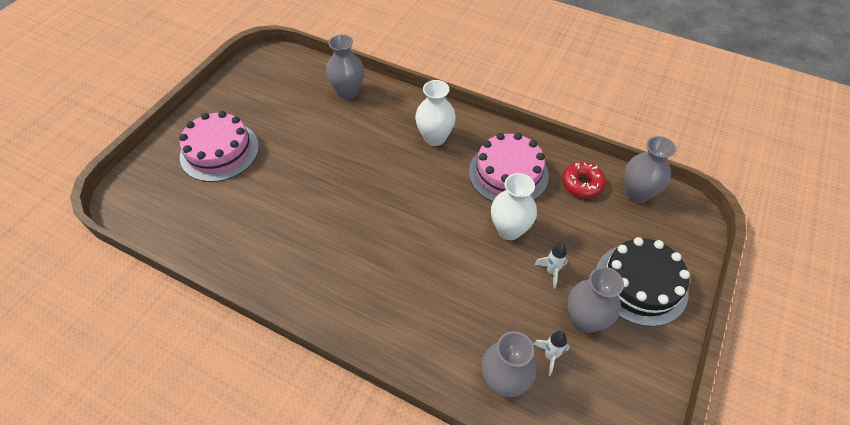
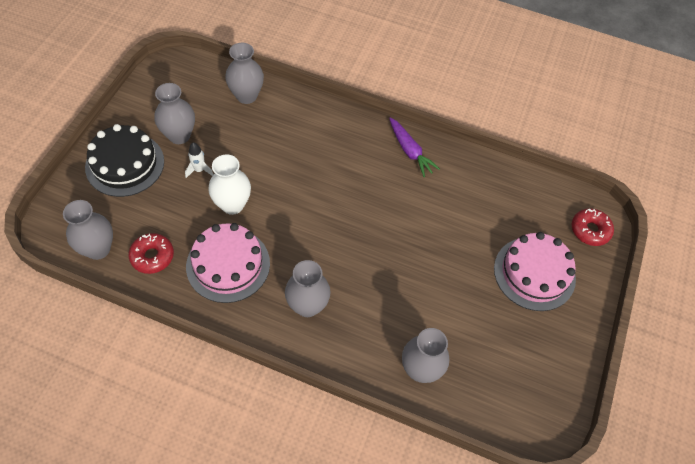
camera: 170 degrees right, 5 degrees up
(141, 185) = (590, 230): none -> red donut
(299, 283) = (410, 151): none -> purple carrot
(435, 138) = (307, 306): white vase -> grey vase
(550, 356) = (211, 111): white rocket -> none

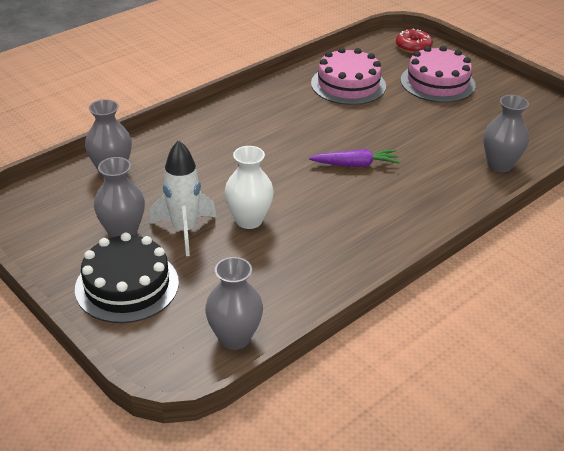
camera: 60 degrees left, 20 degrees down
(152, 256) = (275, 296): red donut -> none
(199, 170) = (184, 231): white rocket -> white rocket, size x1.94
(228, 264) = (322, 243): pink cake -> pink cake (348, 85)
(307, 306) = (401, 206): grey vase -> none
(410, 151) = (269, 99): purple carrot -> purple carrot (355, 165)

